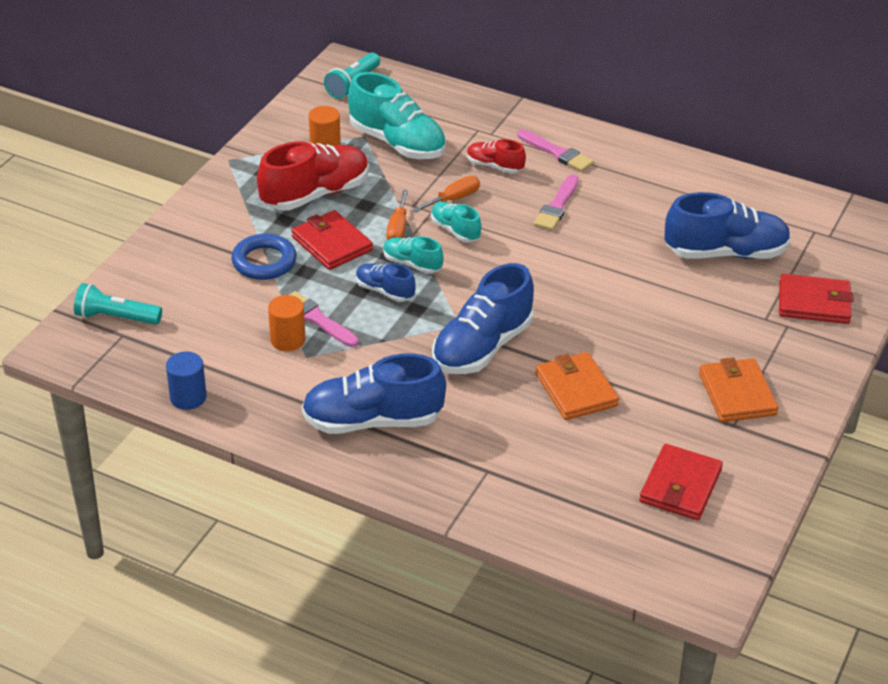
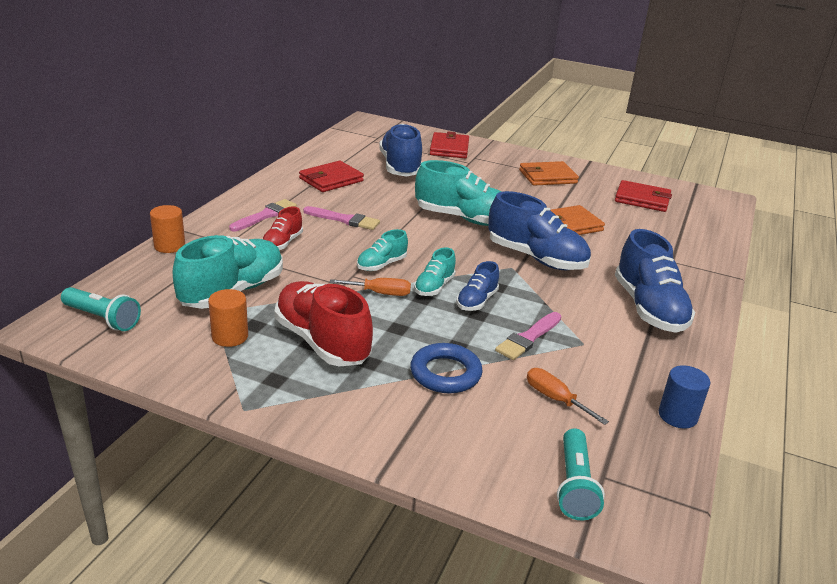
camera: 95 degrees left, 10 degrees down
(288, 340) = (565, 355): orange cylinder -> orange cylinder (169, 246)
(332, 244) = (408, 330): red wallet -> red wallet (331, 180)
(454, 199) = (333, 264): orange screwdriver -> orange screwdriver (555, 399)
(577, 298) = (464, 219): none -> turquoise shoe

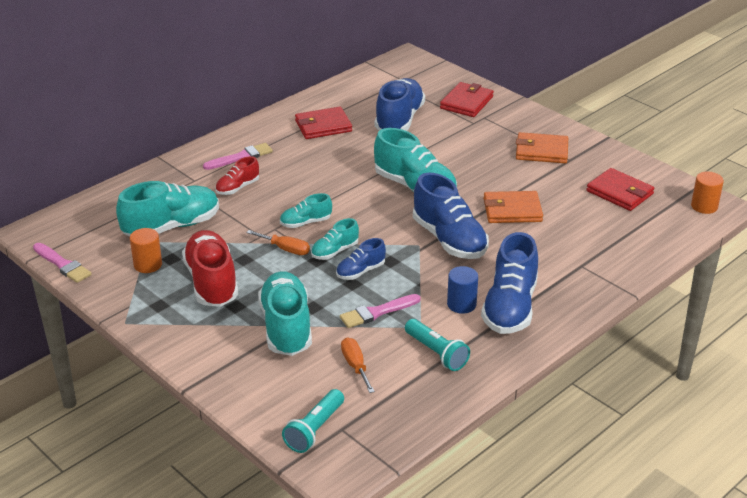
camera: 25 degrees right, 5 degrees up
(102, 319) = (68, 233): turquoise flashlight -> turquoise flashlight (436, 353)
(169, 246) = (148, 176): orange cylinder -> orange cylinder (704, 206)
(344, 220) = (305, 172): pink brush -> pink brush (63, 264)
(445, 373) = (286, 327): blue ring -> turquoise shoe
(677, 416) = (443, 401): blue cylinder -> blue cylinder (461, 304)

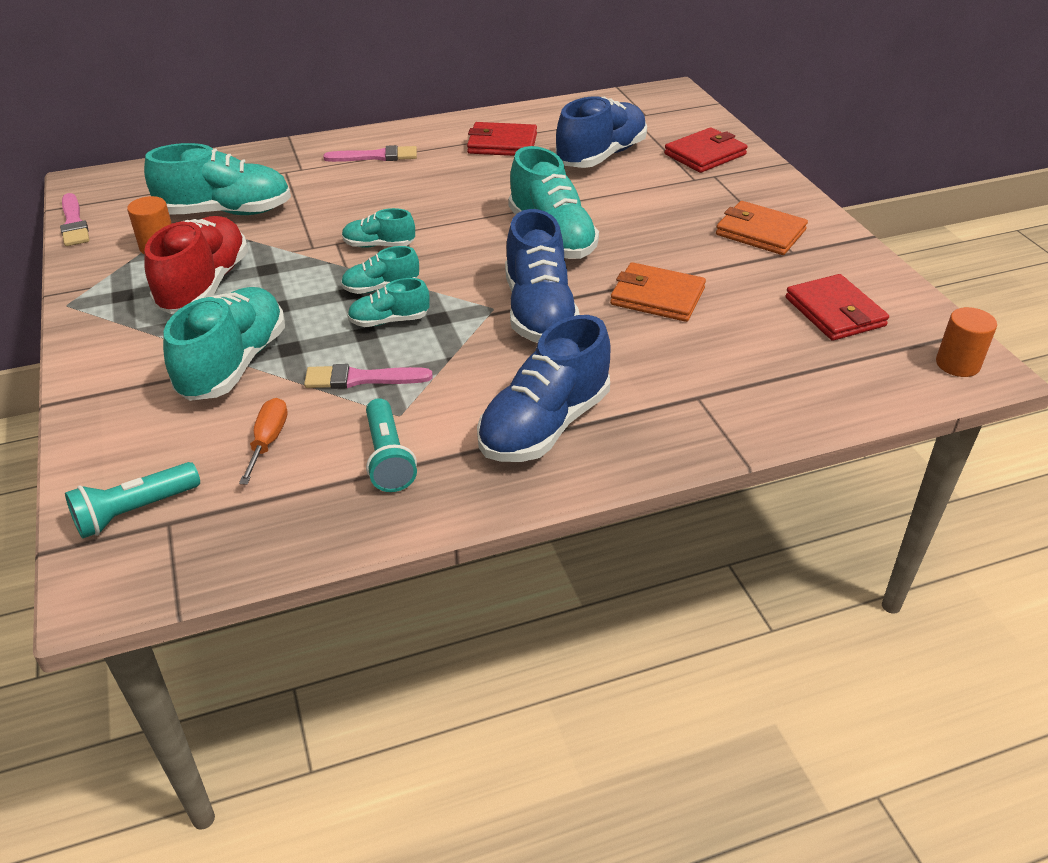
camera: 25 degrees right, 5 degrees up
(237, 188) = (340, 188): red shoe -> none
(285, 249) = (325, 270): orange screwdriver -> none
(360, 271) = (389, 321): blue shoe -> turquoise shoe
(461, 304) = (481, 401): blue cylinder -> none

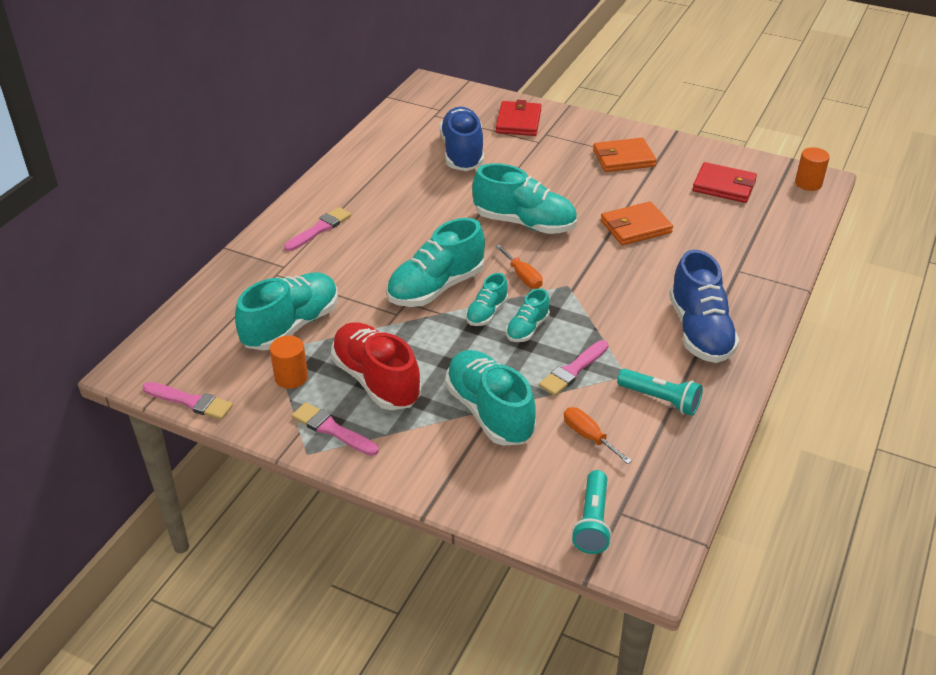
camera: 45 degrees left, 0 degrees up
(111, 299) = (332, 429): none -> pink brush
(379, 245) = (436, 288): turquoise shoe -> turquoise shoe, size x1.91
(466, 278) = (522, 276): none -> orange screwdriver
(502, 144) = (387, 176): red wallet -> none
(539, 312) = (594, 272): blue shoe -> none

